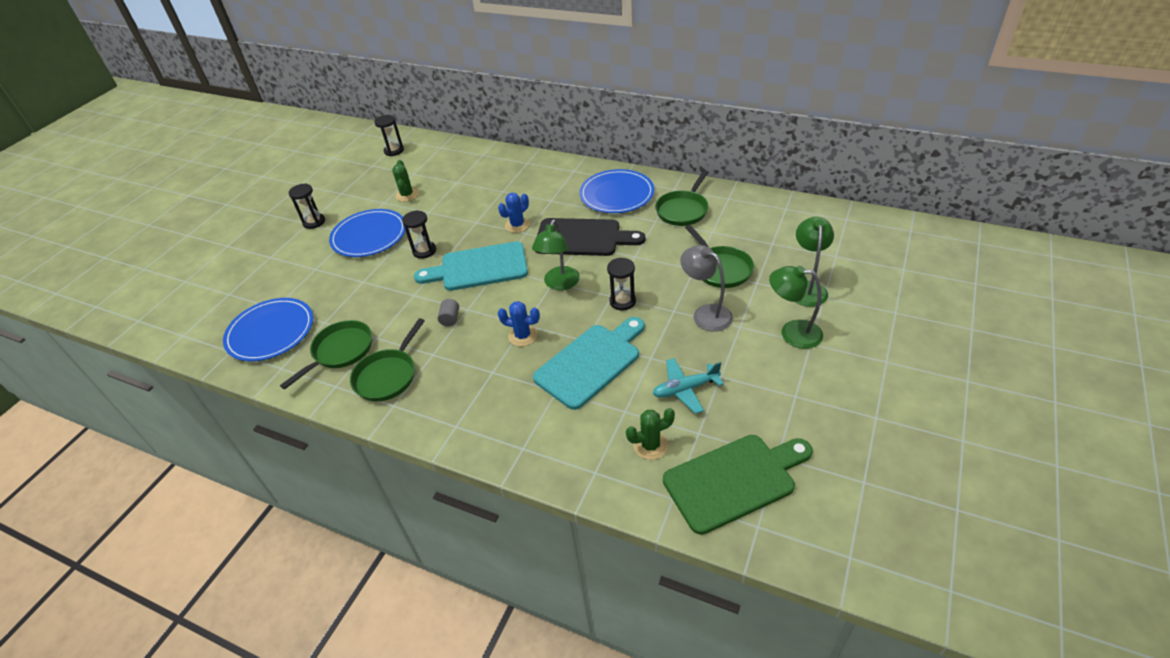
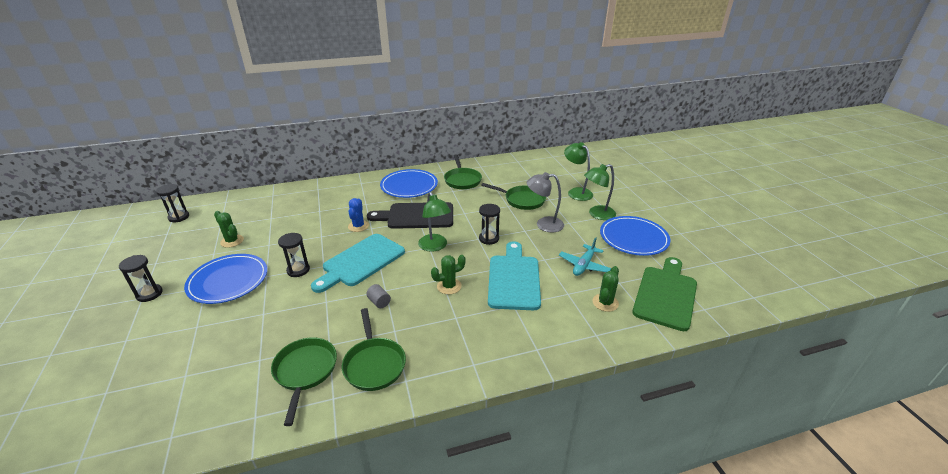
camera: 45 degrees left, 10 degrees down
(270, 332) = (205, 396): blue plate -> blue plate (633, 238)
(523, 336) = (449, 286): blue cactus -> green cactus
(582, 238) = (417, 216): black cutting board -> black cutting board turned 150 degrees counterclockwise

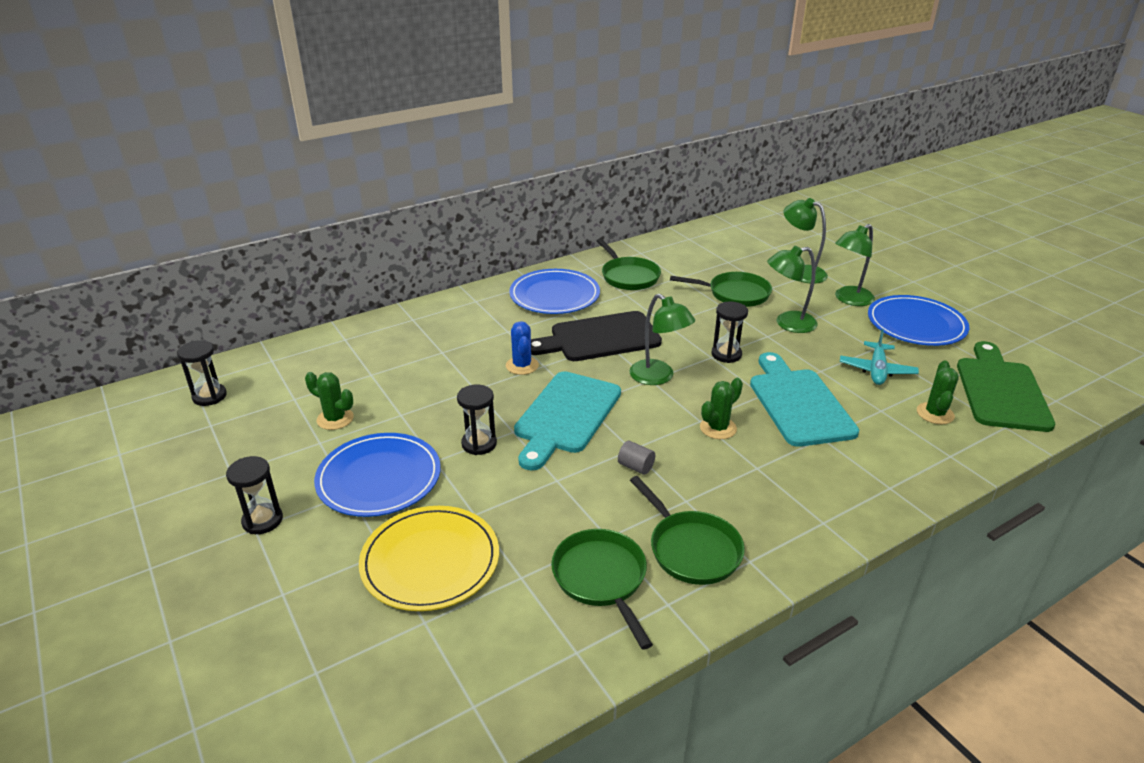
camera: 15 degrees left, 0 degrees up
(217, 338) = (430, 561): none -> yellow plate
(544, 224) = (787, 323): grey lamp -> green lamp

